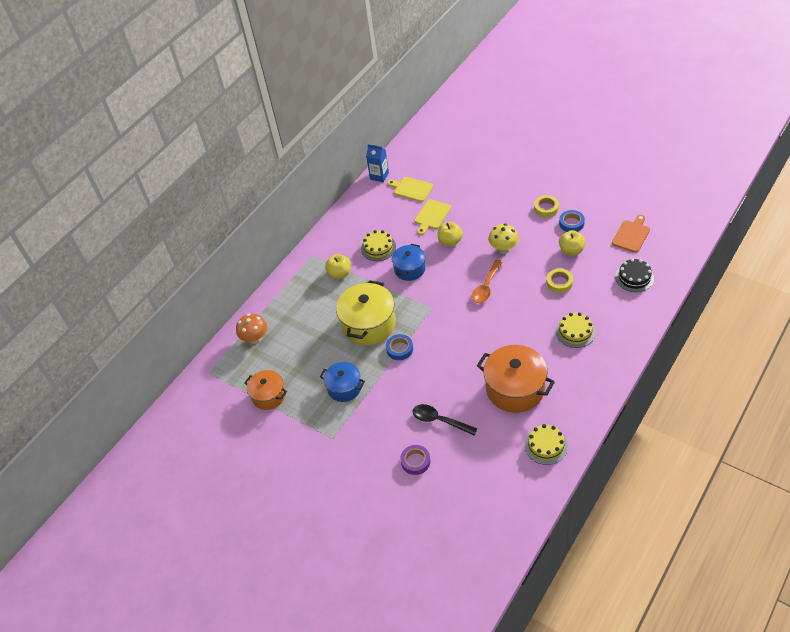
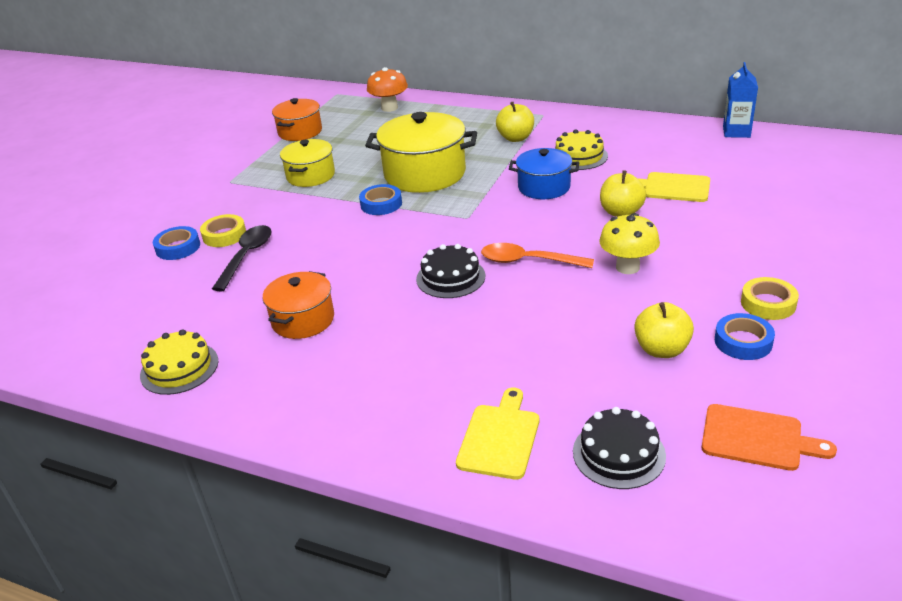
camera: 75 degrees right, 15 degrees down
(344, 388) = (310, 176): blue pot -> yellow pot
(411, 189) = (725, 161): yellow cutting board -> yellow cutting board (499, 437)
(415, 461) = (178, 247): purple tape -> blue tape
(492, 321) = (450, 277): none -> black cake
(515, 389) = (303, 320): orange pot -> orange pot, size x0.61
(559, 282) = (565, 343): yellow tape -> yellow tape (224, 235)
(575, 332) = (440, 377): yellow cake -> none

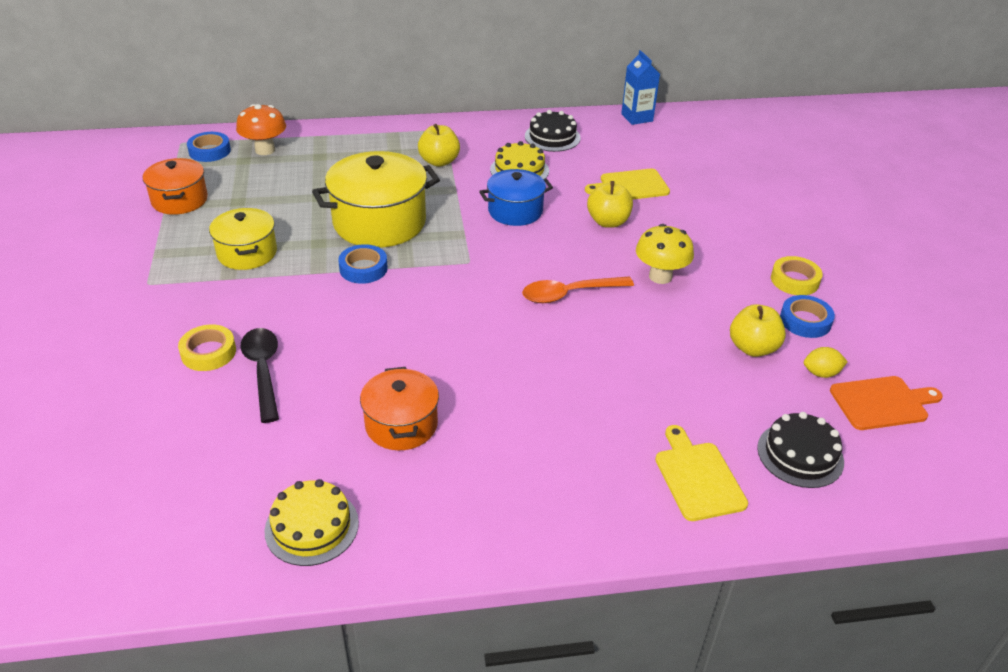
camera: 35 degrees left, 5 degrees up
(178, 247) = (161, 384): blue tape -> blue tape (209, 151)
(450, 277) = (511, 332): black cake -> black cake (552, 137)
(714, 392) = (821, 373): none -> yellow lemon

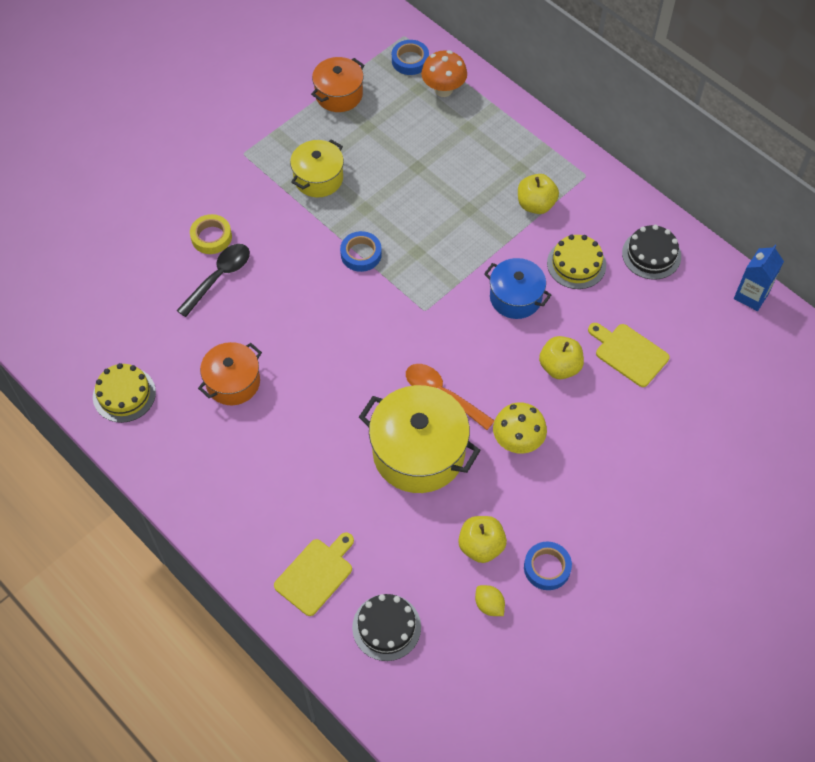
camera: 55 degrees right, 20 degrees up
(379, 222) = (421, 225): yellow pot -> yellow pot (418, 452)
(794, 280) = (597, 537): yellow tape -> none
(882, 402) = (488, 660): orange cutting board -> none

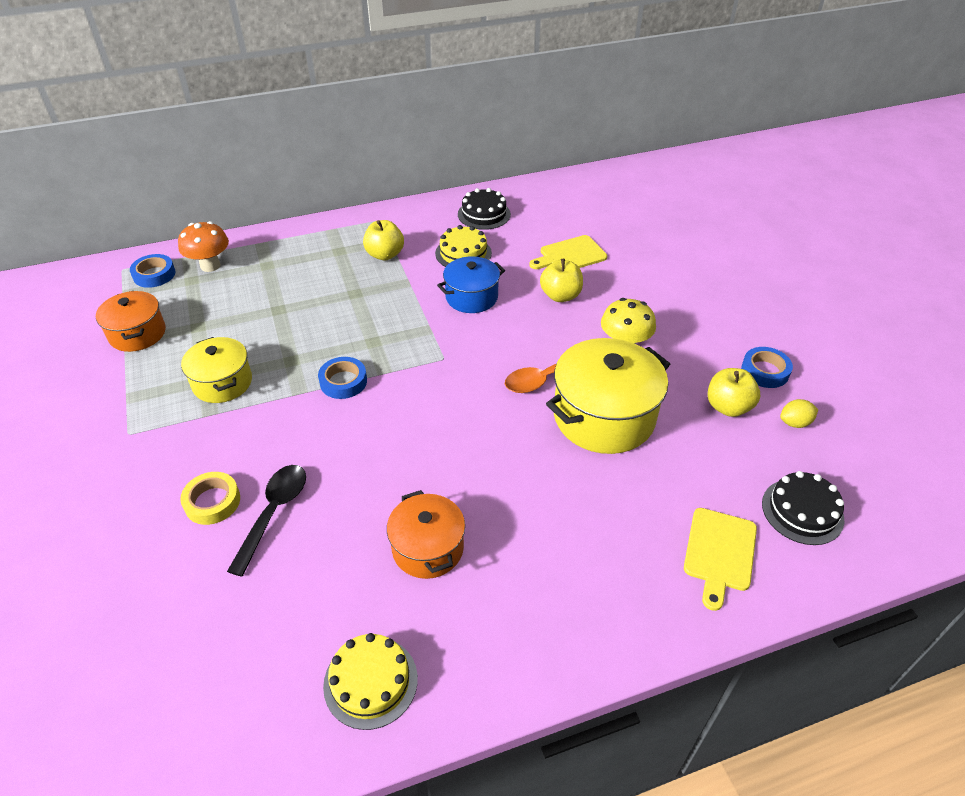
camera: 65 degrees left, 15 degrees down
(219, 277) = (274, 513): black spoon -> black spoon turned 45 degrees clockwise
(316, 574) = (719, 553): yellow cutting board -> yellow cutting board turned 135 degrees counterclockwise
(751, 295) = (555, 184): blue carton -> none

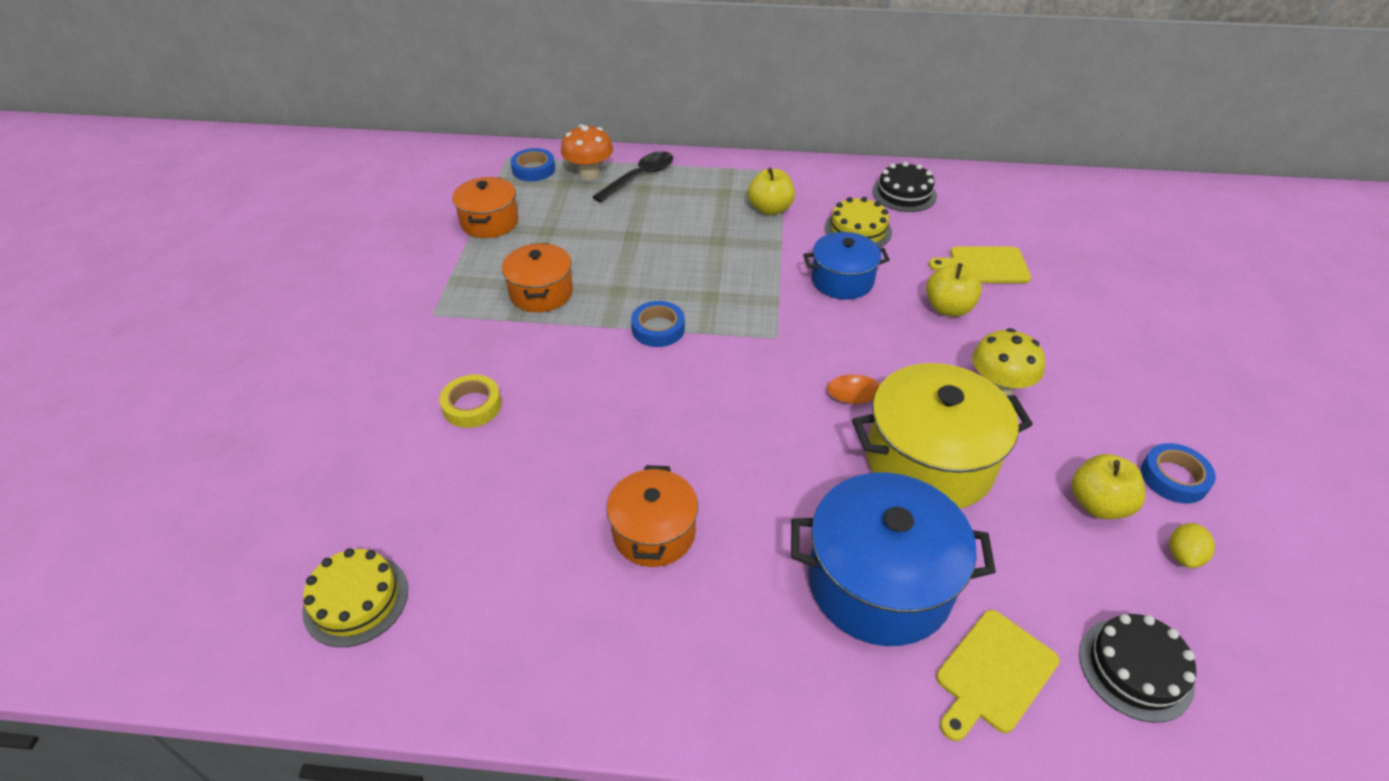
camera: 25 degrees right, 0 degrees up
(222, 383) = (541, 293): yellow pot -> orange pot
(274, 513) = (522, 437): black spoon -> black spoon (639, 177)
(370, 681) = (525, 646): yellow cake -> yellow cake (356, 600)
(613, 519) = (879, 582): none -> blue pot
(794, 423) = (1183, 555): yellow lemon -> yellow lemon turned 75 degrees counterclockwise

